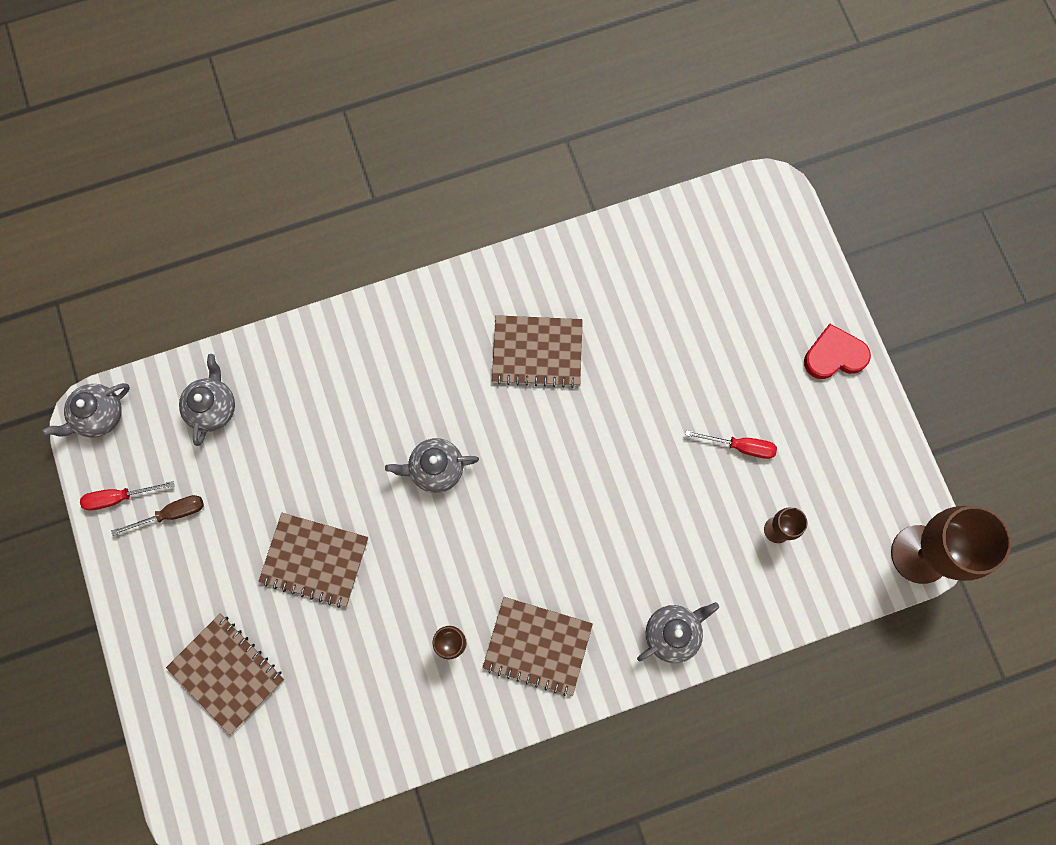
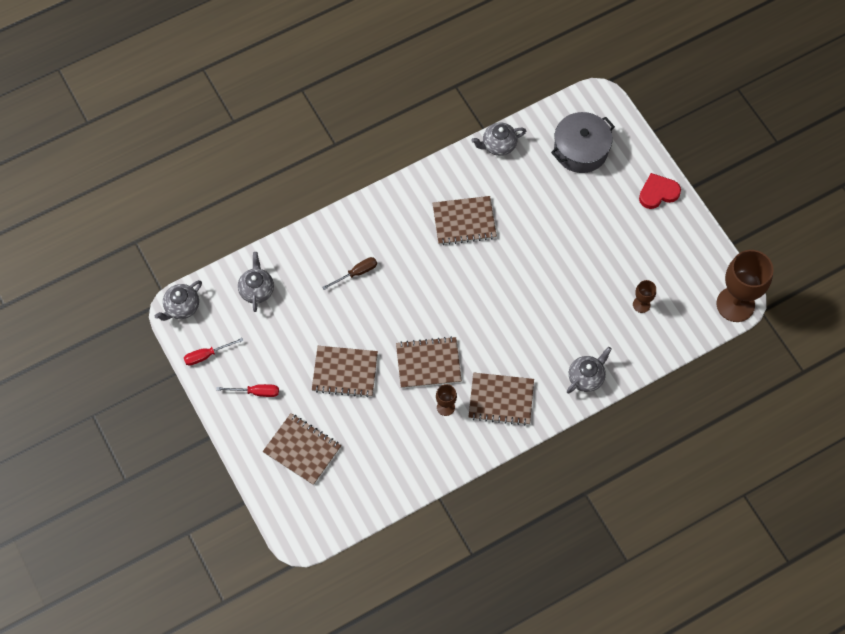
camera: 10 degrees left, 10 degrees down
(171, 514) = (244, 359): brown screwdriver -> brown screwdriver (356, 273)
(435, 469) = (412, 304): grey teapot -> grey teapot (498, 145)
(440, 568) = (428, 363): none -> brown notebook
(731, 268) = (581, 150): none -> grey pot
(740, 446) = (608, 258): red screwdriver -> red screwdriver (256, 392)

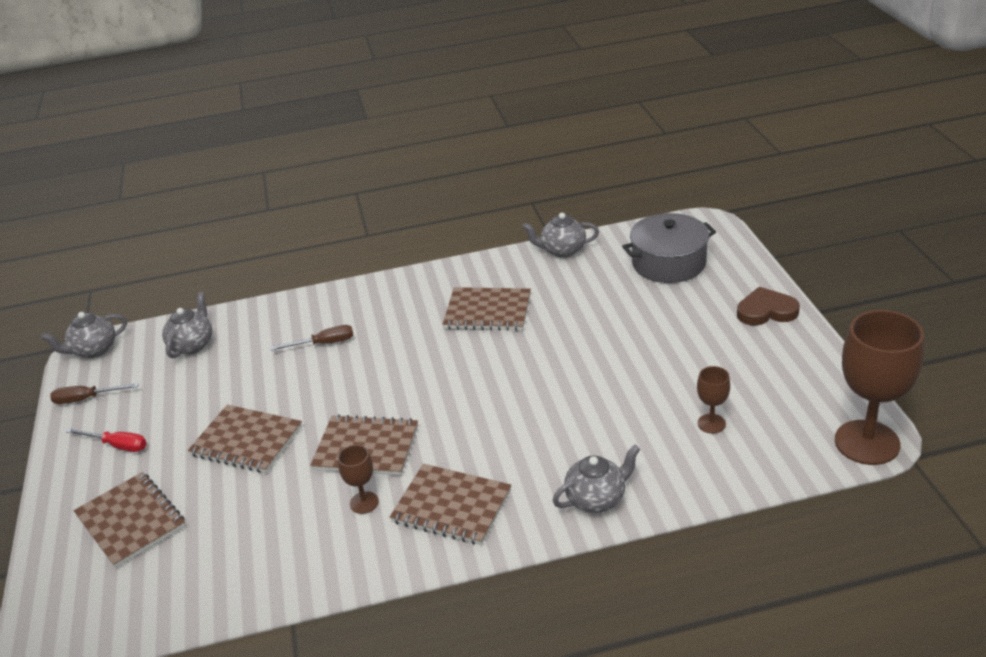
camera: 20 degrees right, 30 degrees down
(207, 355) = (87, 399): red screwdriver -> brown screwdriver
(658, 193) = (766, 311): red heart -> brown heart

